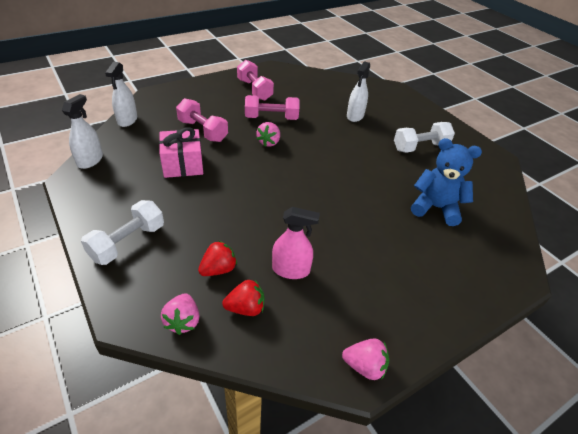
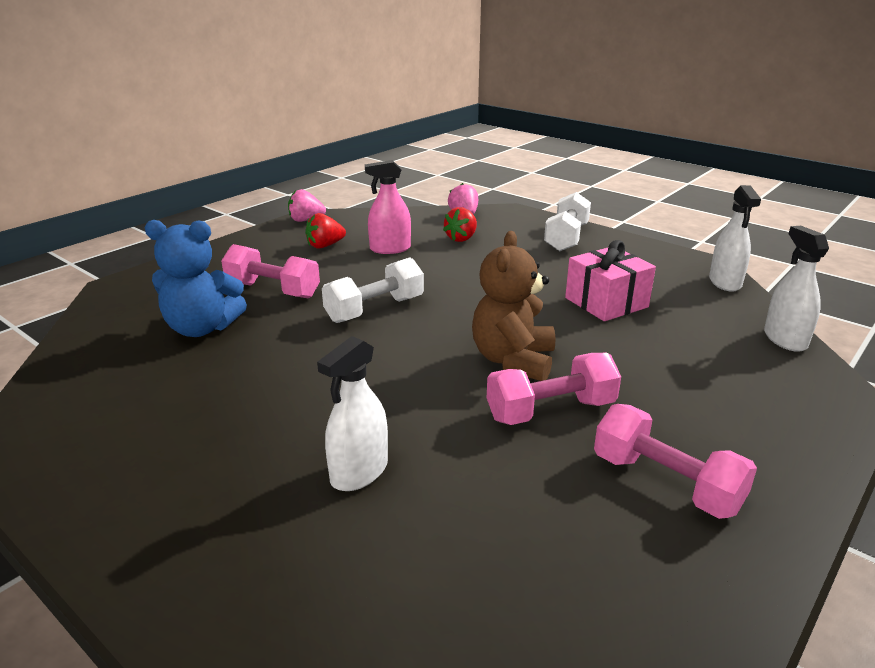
camera: 165 degrees right, 15 degrees down
(202, 131) = (644, 352): pink dumbbell -> pink dumbbell (273, 290)
(246, 308) = (418, 226): red strawberry -> red strawberry (325, 246)
(269, 142) = (513, 360): pink strawberry -> brown teddy bear
(355, 116) = (359, 472): white spray bottle -> white spray bottle turned 150 degrees counterclockwise
(420, 147) = (195, 425): white dumbbell -> white dumbbell (375, 309)

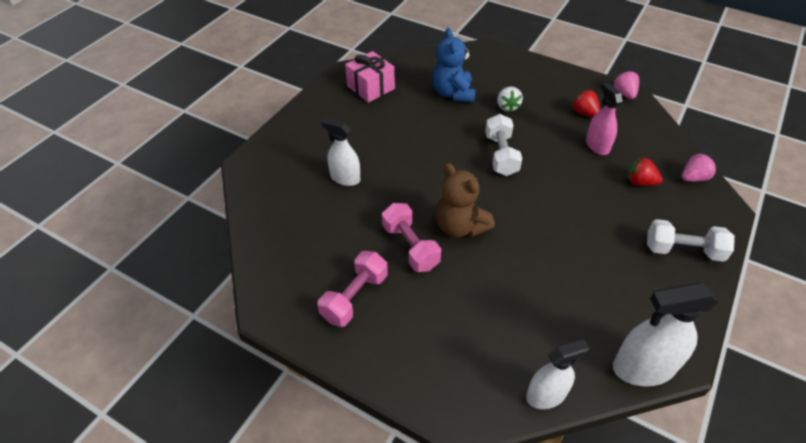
camera: 80 degrees right, 20 degrees up
(273, 290) = (507, 106): pink dumbbell -> white strawberry
(375, 309) = (501, 155): white dumbbell -> white dumbbell turned 45 degrees clockwise
(513, 360) = (460, 226): brown teddy bear -> brown teddy bear turned 135 degrees counterclockwise
(606, 302) = (563, 277): pink gift -> pink gift (371, 87)
(725, 282) = (643, 368): white spray bottle -> white spray bottle, size x1.54

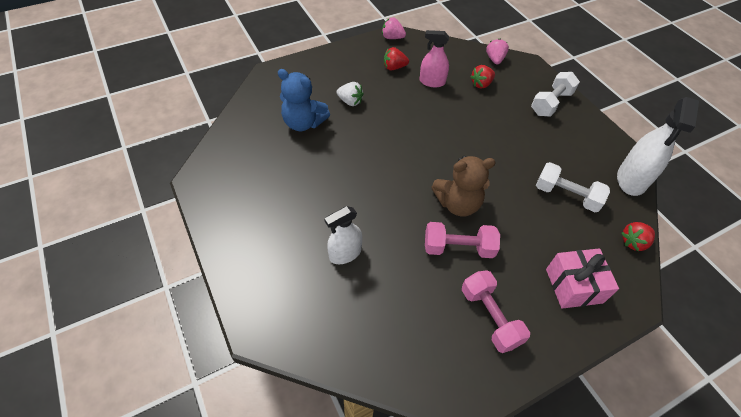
camera: 60 degrees left, 5 degrees up
(371, 87) = (240, 172): pink gift -> pink gift (574, 286)
(501, 155) = (400, 136): white dumbbell -> white dumbbell (566, 195)
(546, 395) = (633, 242): white spray bottle -> red strawberry

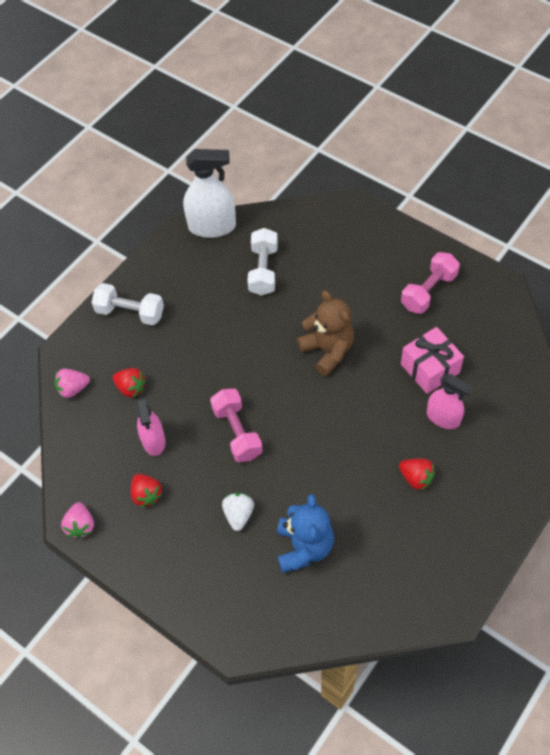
camera: 110 degrees left, 5 degrees up
(345, 253) = (443, 418): white spray bottle -> pink spray bottle
(458, 248) = (377, 333): pink dumbbell -> pink dumbbell (237, 432)
(574, 286) = (361, 245): pink gift -> pink gift (430, 368)
(633, 242) = (289, 214): red strawberry -> red strawberry (416, 478)

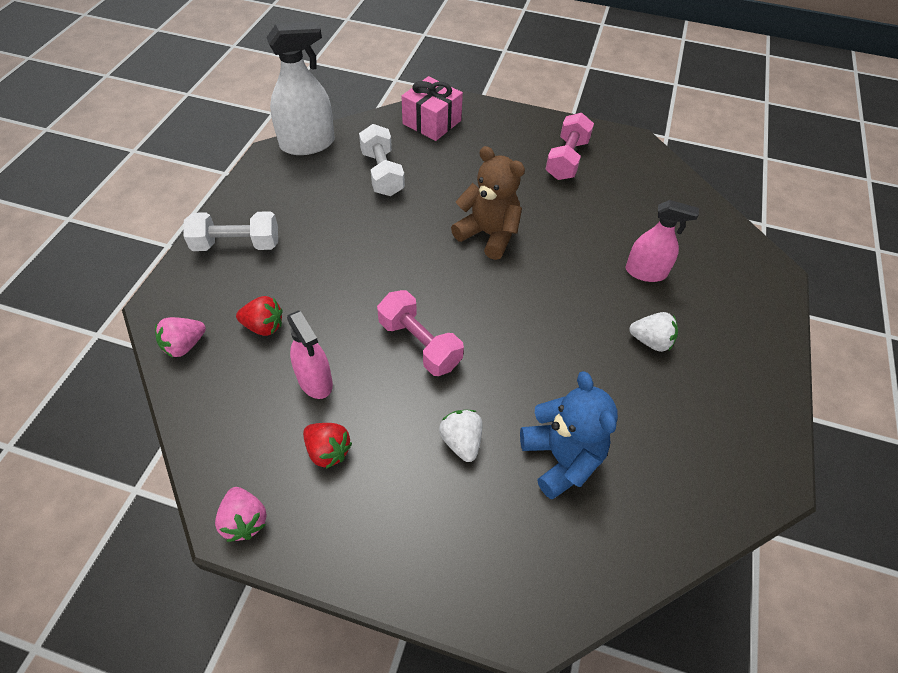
camera: 25 degrees left, 5 degrees down
(416, 478) = (651, 341): red strawberry -> white strawberry
(430, 368) = (606, 228): pink gift -> pink gift (432, 122)

